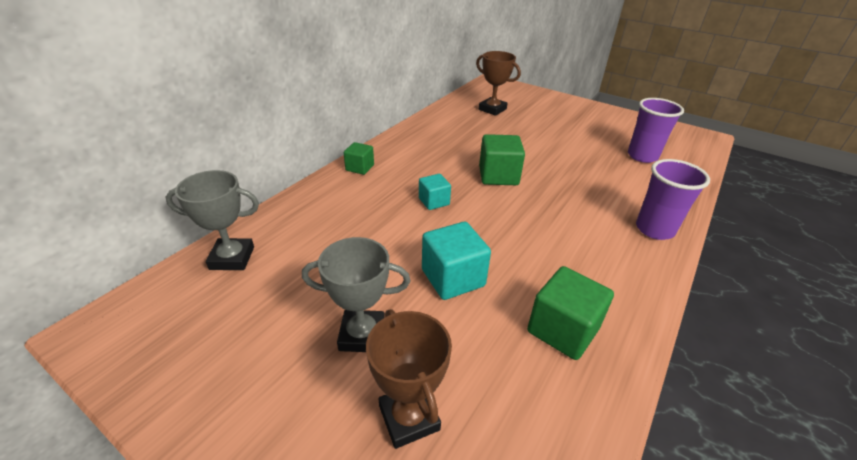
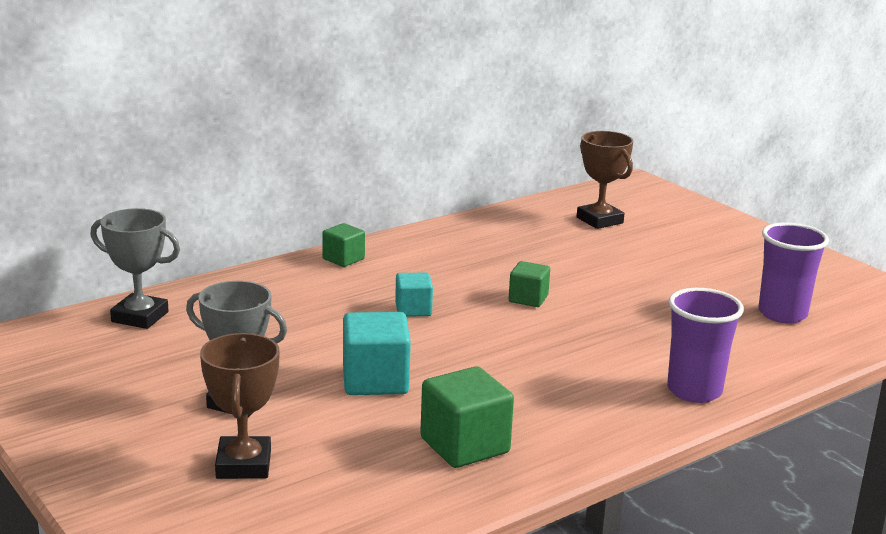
camera: 20 degrees right, 15 degrees down
(498, 176) = (528, 299): green cube -> green cube, size x0.60

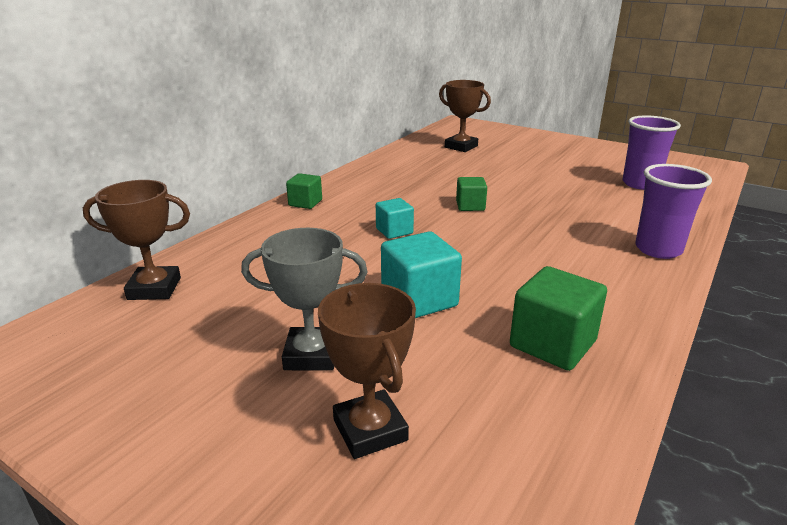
camera: 20 degrees left, 5 degrees up
(140, 317) = (154, 288): grey trophy -> brown trophy

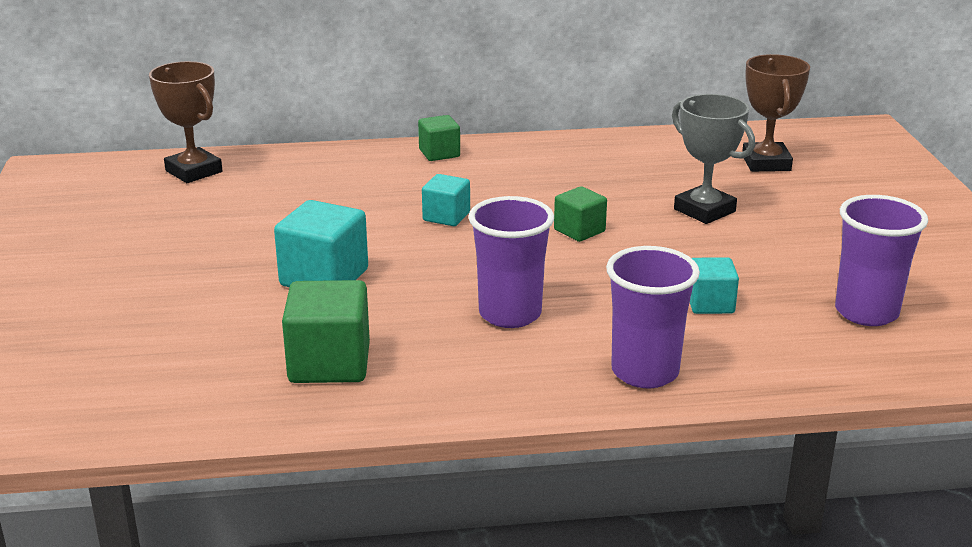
camera: 50 degrees right, 0 degrees up
(311, 355) = (180, 268): grey trophy -> grey trophy (704, 210)
(370, 430) = (115, 326): brown trophy -> none
(549, 259) = (510, 314): none -> purple cup
(596, 208) = (710, 304): none -> turquoise cube

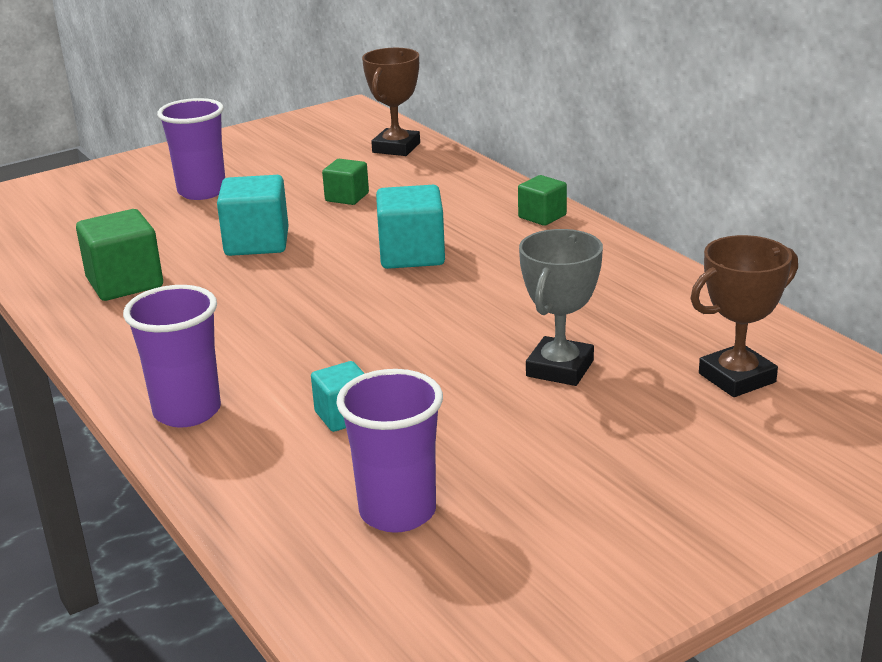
camera: 65 degrees right, 0 degrees up
(446, 216) = (412, 255): turquoise cube -> turquoise cube, size x1.66
(510, 314) = (251, 327): purple cup -> purple cup (202, 191)
(579, 231) = (443, 317): green cube -> green cube (347, 197)

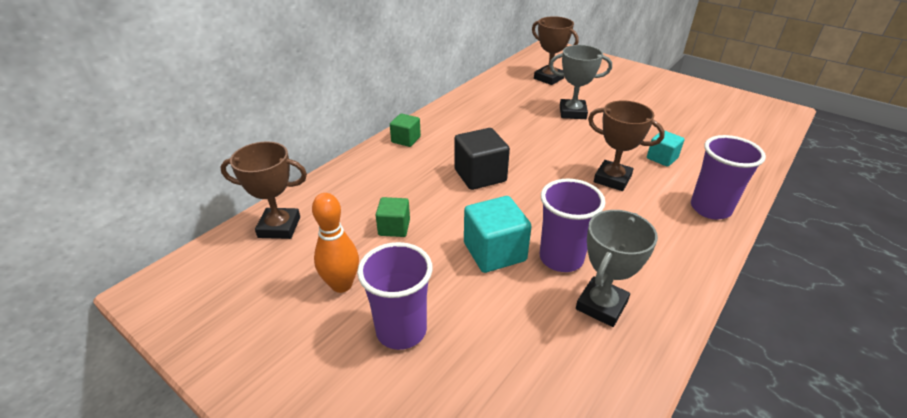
camera: 110 degrees left, 10 degrees up
(125, 283) = (601, 305): green cube -> grey trophy
(283, 171) = (341, 285): none -> orange bowling pin
(324, 350) = (612, 179): none -> brown trophy
(397, 512) = (708, 130): purple cup -> purple cup (561, 258)
(412, 255) = (480, 175): turquoise cube -> black cube

